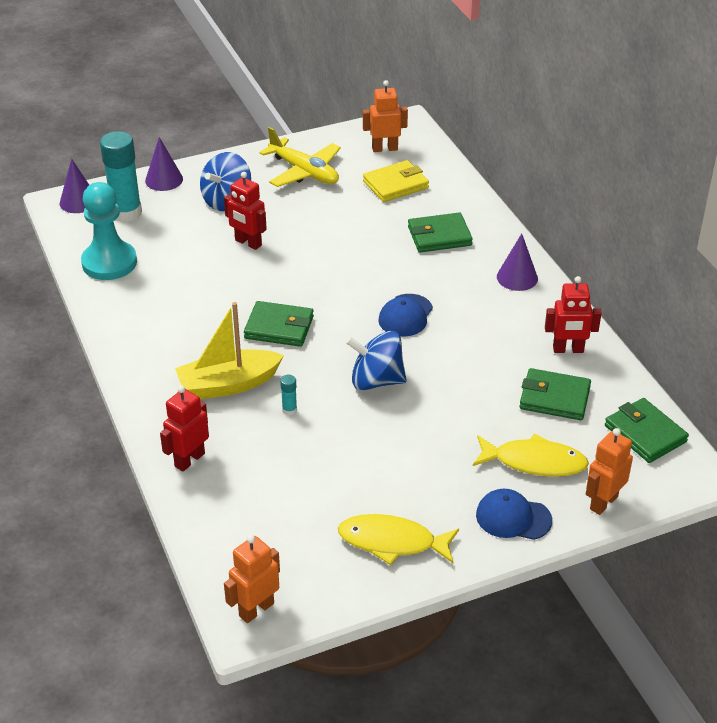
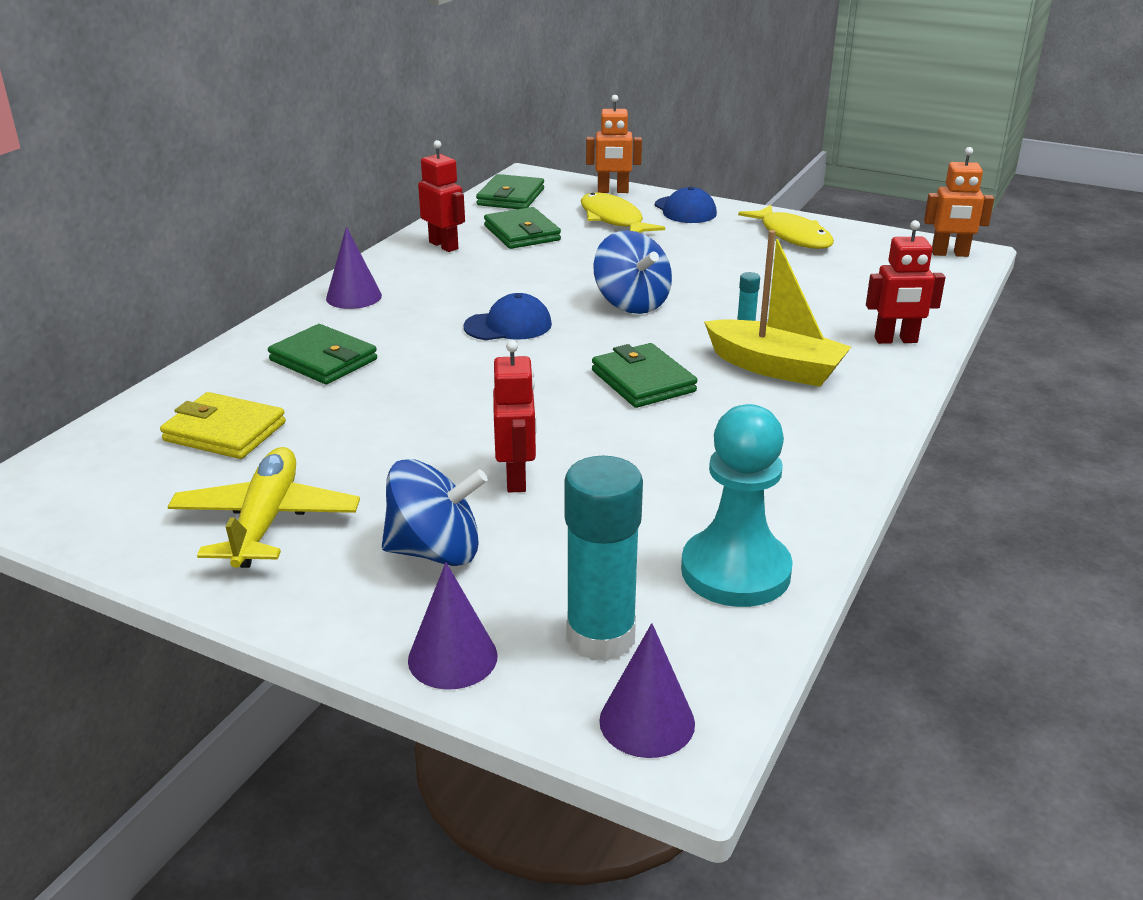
camera: 130 degrees left, 10 degrees down
(384, 148) = (118, 481): orange robot -> none

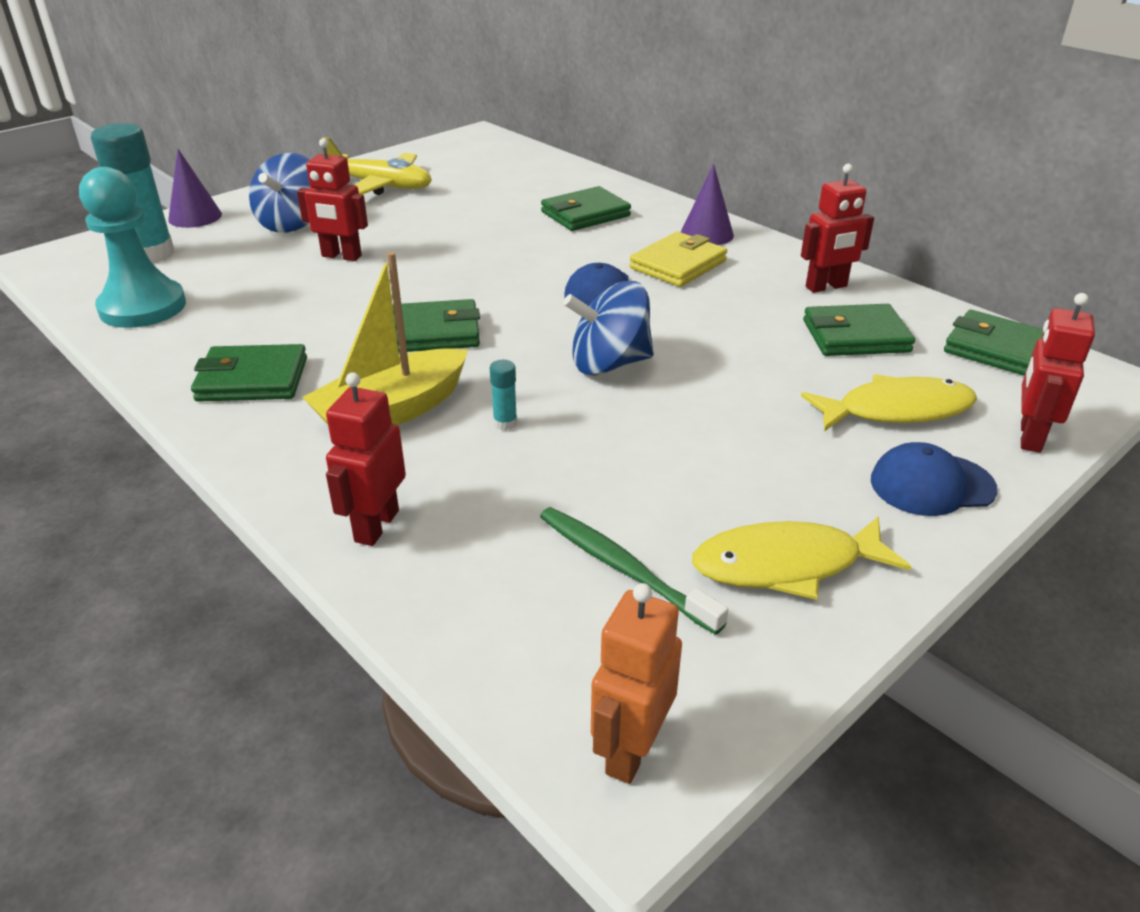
camera: 110 degrees right, 5 degrees up
(225, 432) = (501, 181): yellow wallet -> yellow wallet (678, 265)
(613, 191) = (1029, 437): orange robot -> red robot
(647, 721) = (75, 254): purple cone -> none
(796, 443) = (252, 379): none -> green wallet
(842, 270) = (622, 568): none -> green toothbrush

